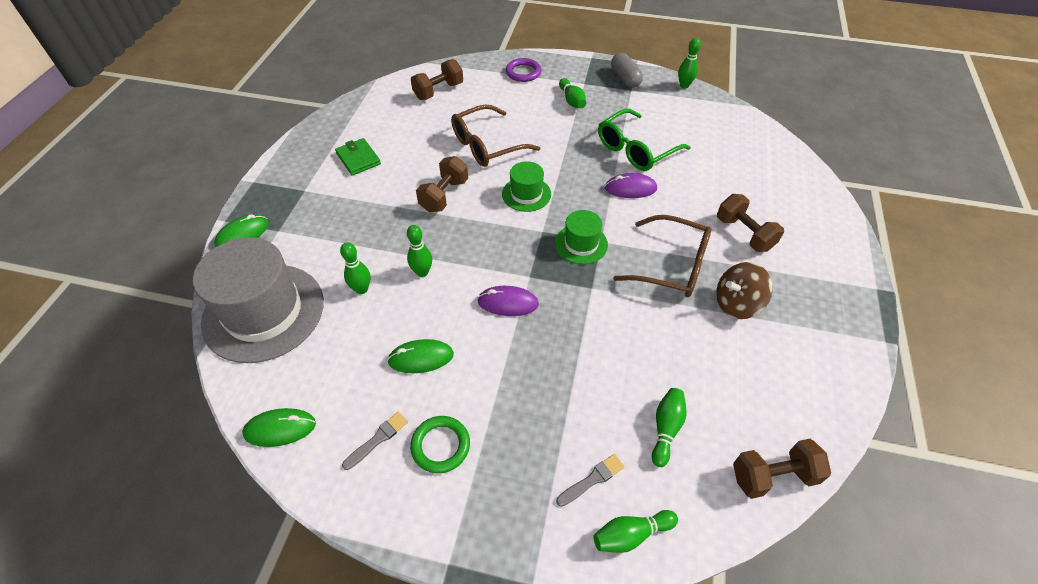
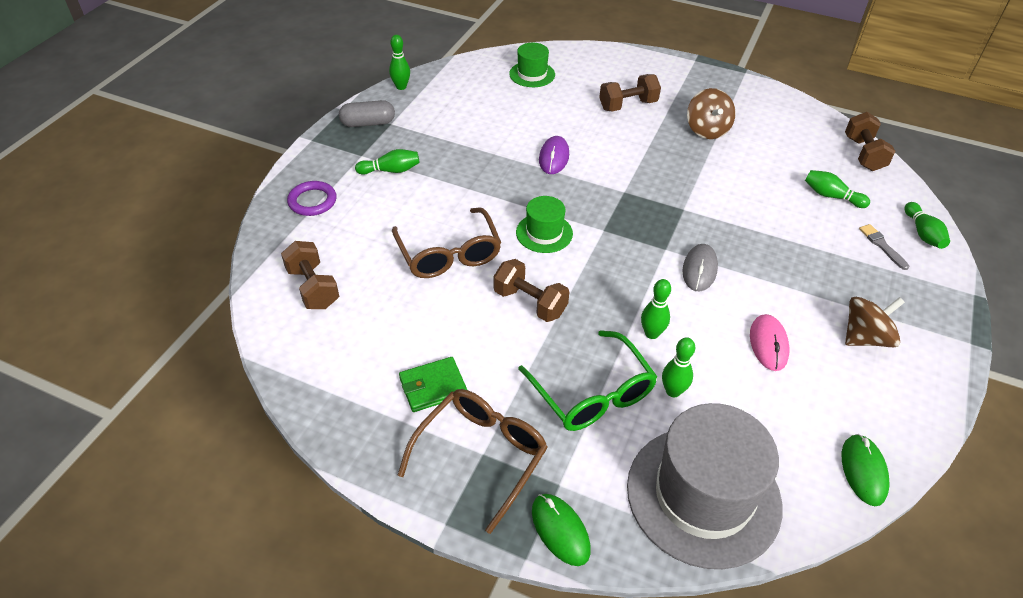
camera: 80 degrees left, 5 degrees down
(377, 439) = (864, 385): grey brush -> none
(421, 358) = (768, 344): green mouse -> pink mouse
(440, 446) = (865, 338): green ring -> brown spinning top
(508, 303) = (699, 269): purple mouse -> grey mouse
(581, 244) = (626, 205): green hat -> green hat (532, 74)
(636, 149) = (494, 141): green glasses -> green glasses (592, 392)
(671, 265) = (660, 155): brown glasses -> brown glasses (480, 456)

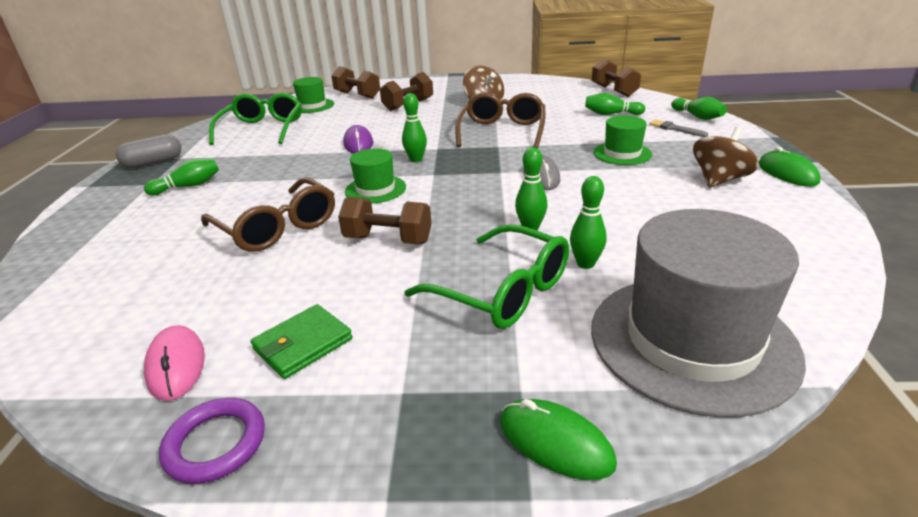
camera: 20 degrees left, 15 degrees down
(312, 201) = (95, 228): purple ring -> purple ring (215, 443)
(313, 288) = (107, 298): brown dumbbell -> brown dumbbell (357, 95)
(401, 87) = (184, 135): green bowling pin -> green bowling pin (416, 159)
(473, 102) = (262, 129): none -> green glasses
(480, 456) = (400, 396): brown glasses -> brown glasses (502, 132)
(768, 344) = (644, 206): pink mouse -> pink mouse (176, 365)
(798, 264) = (622, 153): none -> green hat
(863, 471) = (818, 266): green mouse -> green mouse (787, 173)

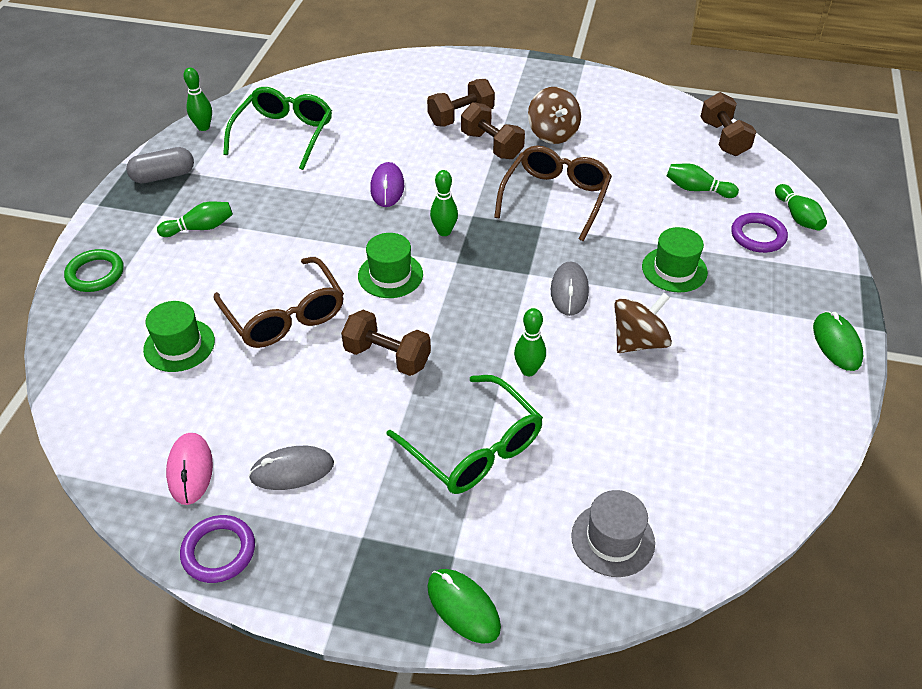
camera: 10 degrees right, 15 degrees up
(77, 228) = (95, 274): none -> green ring
(303, 344) = (292, 470): green wallet -> grey mouse
(312, 106) = (346, 95): green hat -> green hat (179, 345)
(357, 95) = (404, 82): brown dumbbell -> brown dumbbell (491, 145)
(585, 264) = (562, 430): green bowling pin -> green bowling pin (203, 127)
(675, 129) = (758, 236): grey brush -> purple ring
(692, 340) = (612, 539): grey hat -> grey hat, size x0.49
(719, 180) = (756, 338): brown spinning top -> brown spinning top (638, 341)

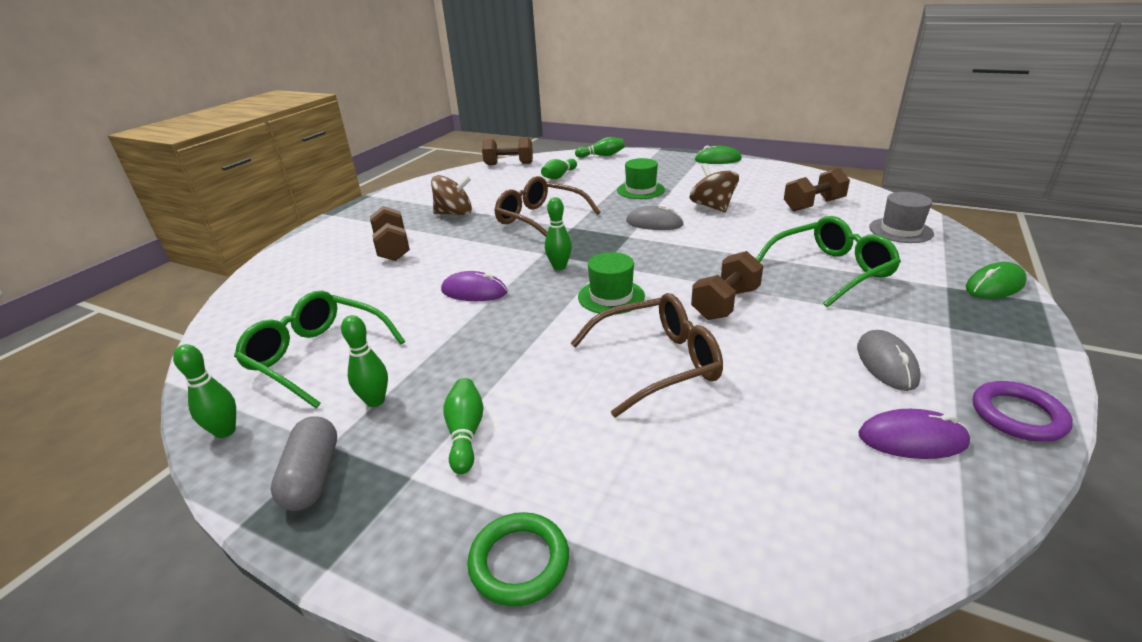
camera: 75 degrees left, 15 degrees down
(179, 345) = (700, 452): green hat -> none
(190, 470) = (912, 439): pink mouse -> purple mouse
(491, 145) = (449, 238): brown dumbbell -> brown dumbbell (813, 205)
(528, 370) = (742, 244): green bowling pin -> green bowling pin (375, 401)
(758, 236) = (615, 166): purple ring -> none

